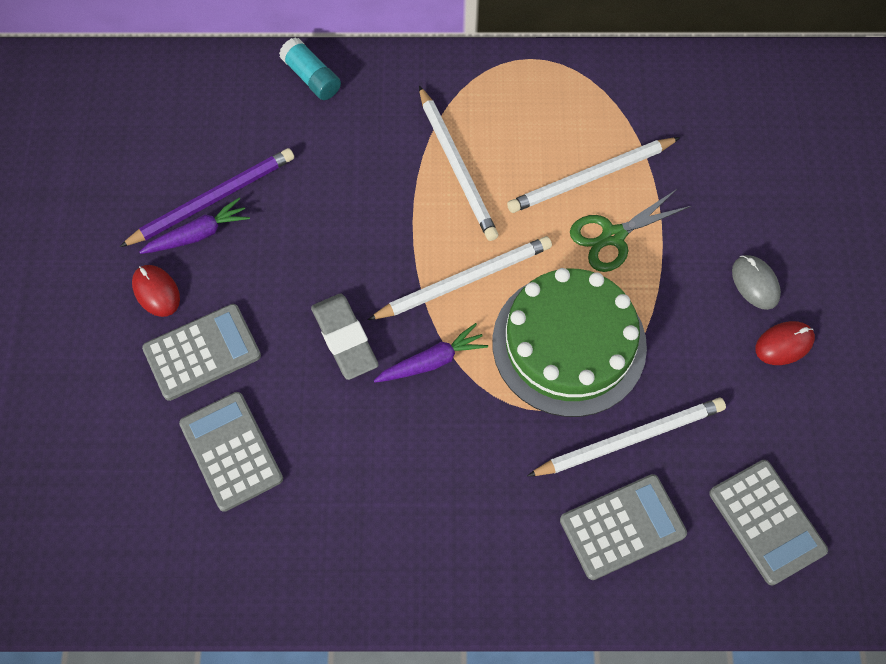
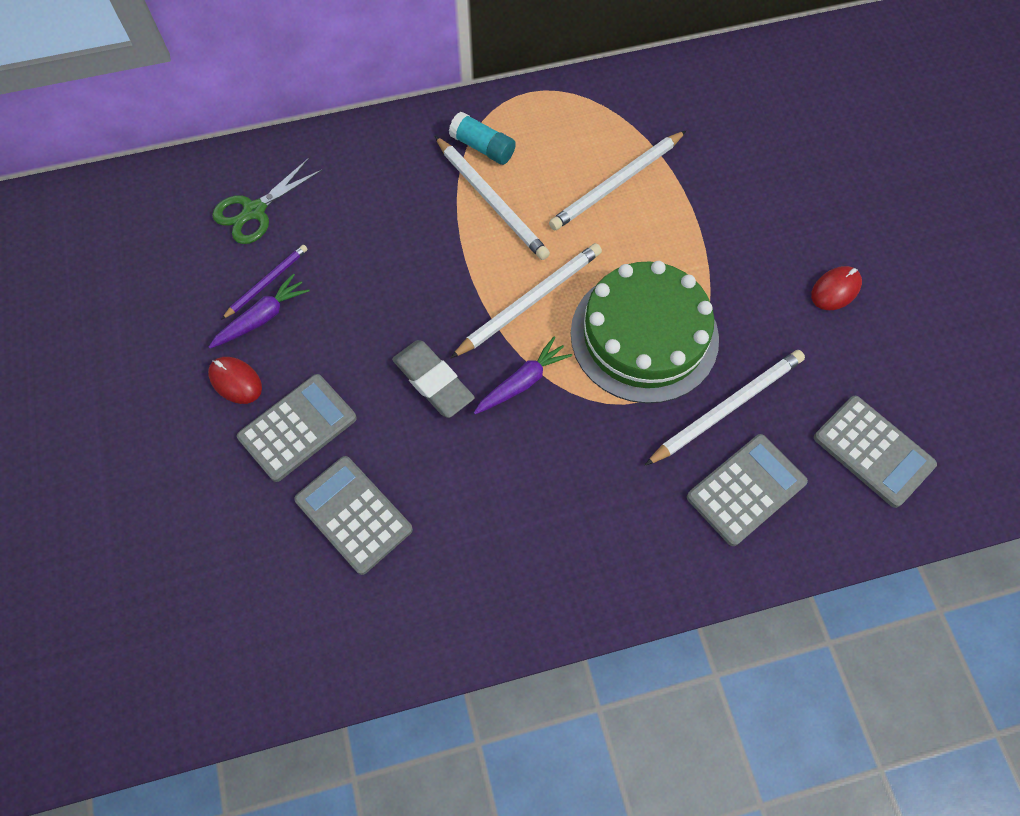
camera: 15 degrees left, 0 degrees up
(212, 199) = (267, 282): purple pencil -> purple pencil, size x0.58
(311, 77) = (330, 151): turquoise glue stick -> turquoise glue stick (482, 147)
(613, 236) = (653, 231): green scissors -> green scissors (254, 211)
(755, 283) = (792, 243): grey mouse -> none

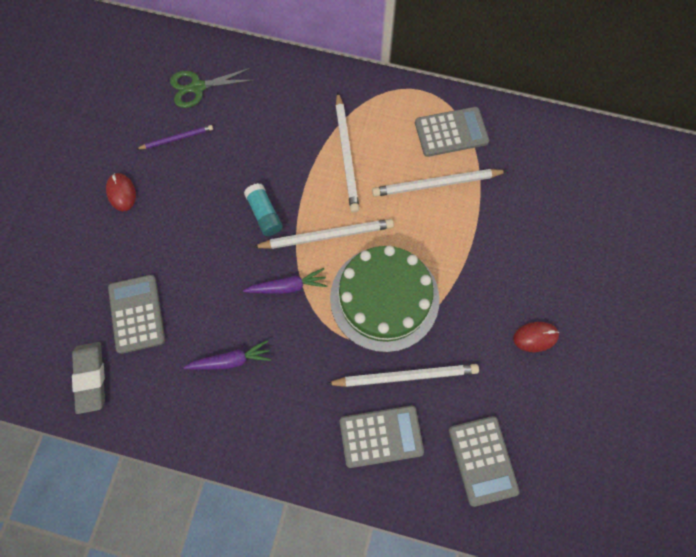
camera: 30 degrees right, 5 degrees up
(262, 318) = (160, 160): purple carrot -> purple carrot (231, 360)
(297, 427) = (138, 241): grey calculator -> grey calculator (451, 132)
(433, 381) = (234, 256): grey eraser -> grey eraser (90, 378)
(482, 147) = (364, 114): turquoise glue stick -> turquoise glue stick (264, 214)

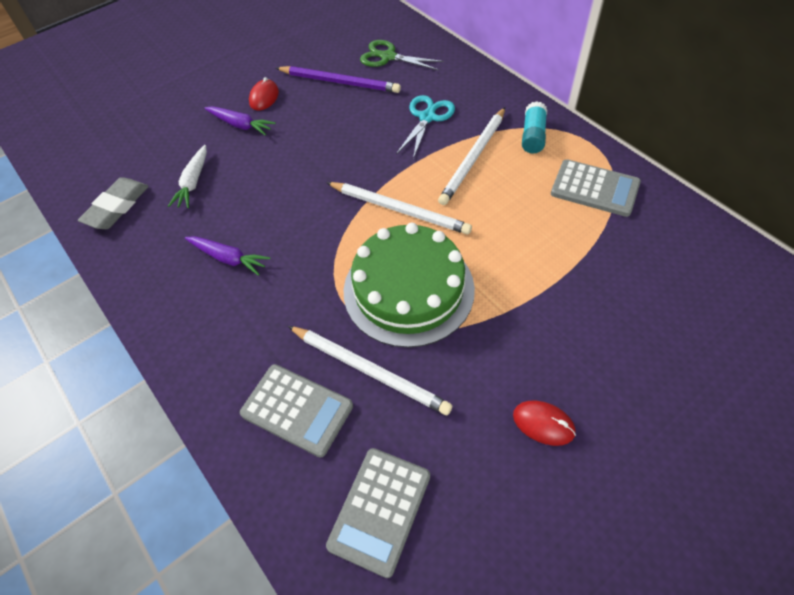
camera: 40 degrees right, 15 degrees down
(137, 314) = (193, 182): grey calculator -> white carrot
(177, 138) = (340, 82): purple pencil -> purple pencil, size x1.71
(264, 214) = (360, 166): turquoise glue stick -> turquoise glue stick (533, 136)
(281, 135) = (427, 117): none -> turquoise scissors
(288, 286) = (329, 230): purple carrot -> purple carrot (240, 125)
(436, 184) = (543, 223): white pencil -> none

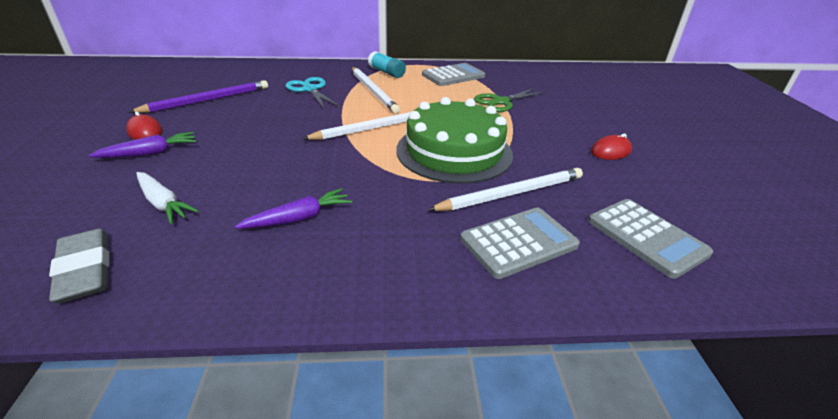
camera: 60 degrees left, 20 degrees down
(388, 57) = (225, 78): green scissors -> green scissors (501, 102)

